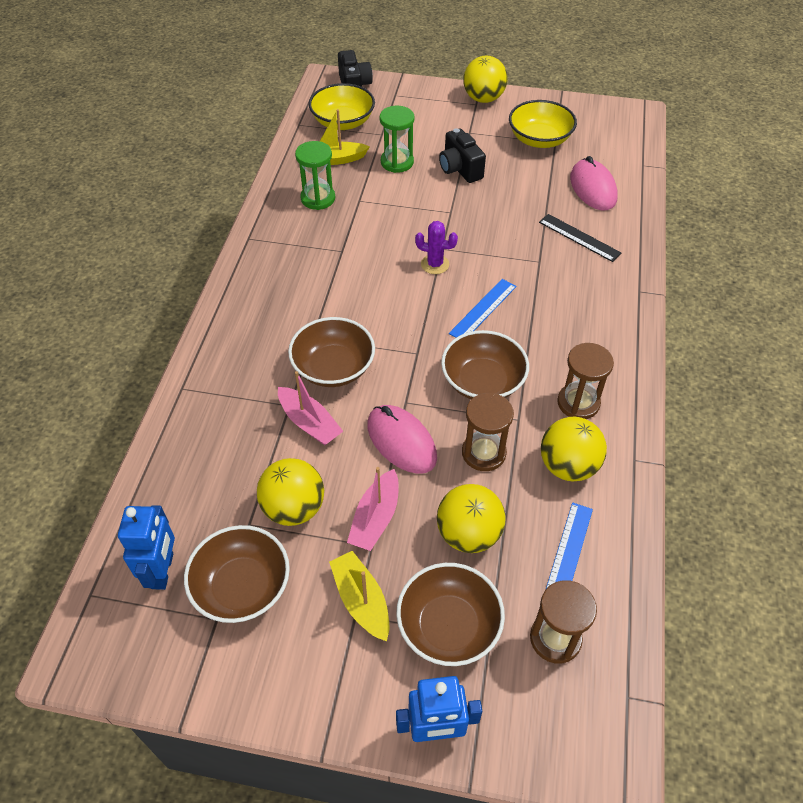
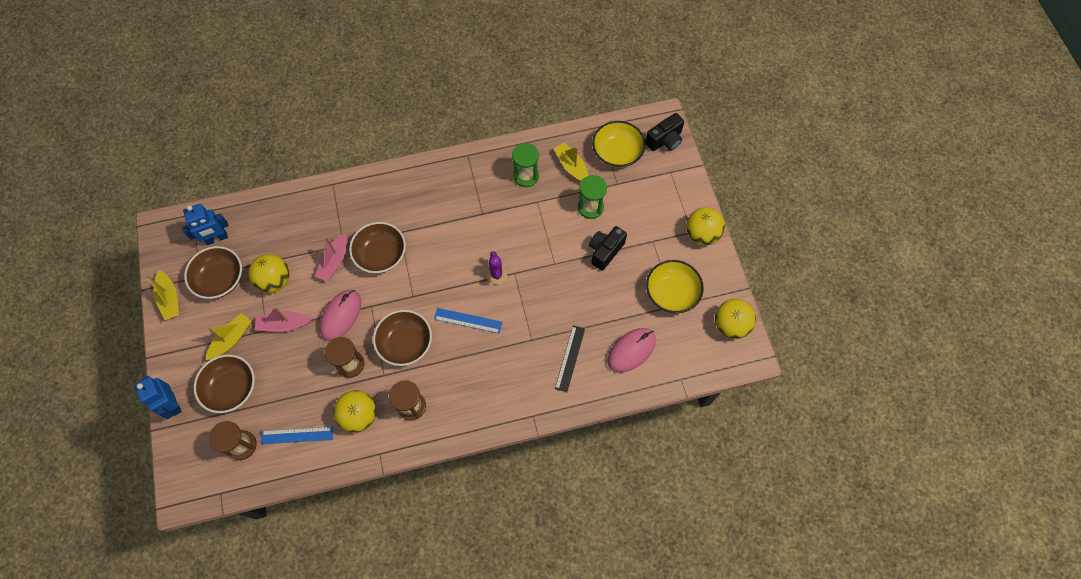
camera: 65 degrees right, 15 degrees up
(229, 680) = (170, 299): none -> yellow boat
(468, 534) = (291, 377): yellow ball -> yellow ball (730, 325)

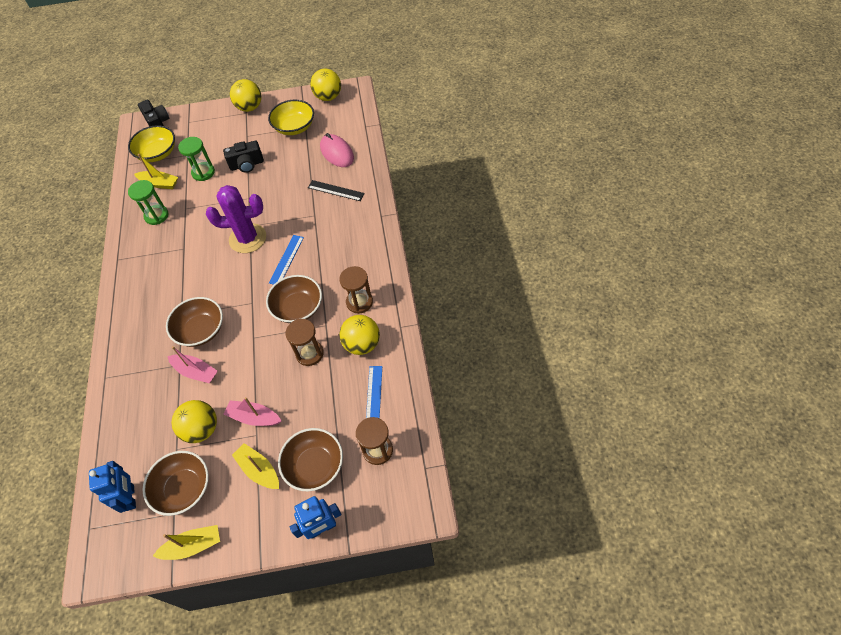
camera: 80 degrees left, 10 degrees down
(284, 324) = (254, 417): pink boat -> pink boat turned 105 degrees clockwise
(341, 316) = (257, 364): pink mouse -> none
(496, 274) = (248, 238): purple cactus -> purple cactus, size x1.98
(571, 167) = (159, 183): yellow boat -> yellow boat turned 135 degrees counterclockwise
(605, 251) = (247, 165): black camera -> black camera turned 60 degrees counterclockwise

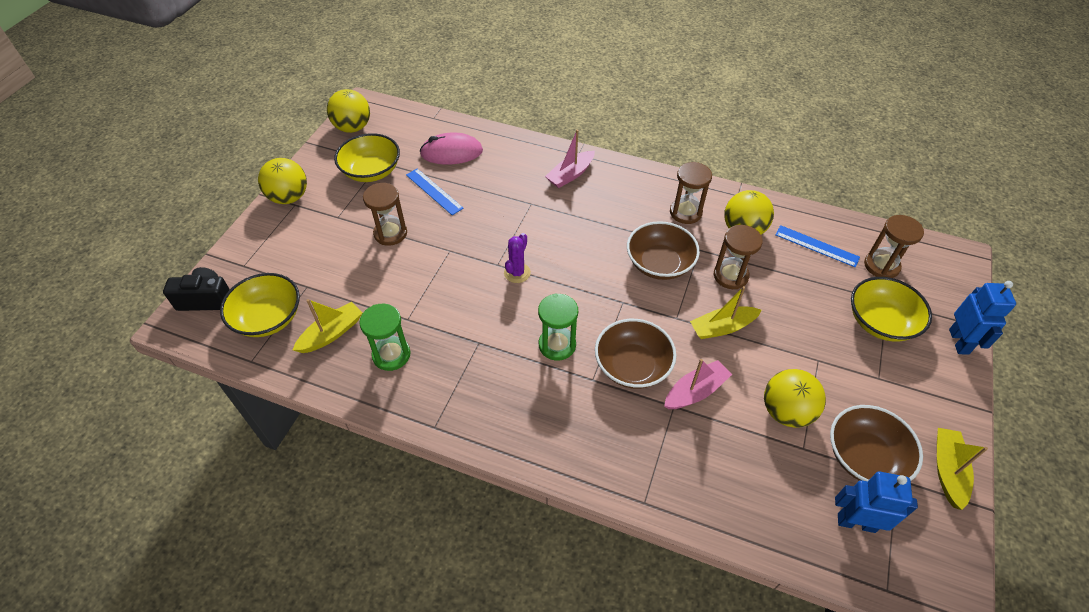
camera: 65 degrees left, 5 degrees down
(203, 172) = (359, 280): green hourglass -> green hourglass (557, 345)
(247, 165) = (390, 233): black camera -> brown hourglass
(248, 238) = (517, 273): purple cactus -> purple cactus, size x0.51
(254, 417) = (793, 354): pink boat -> pink boat (570, 175)
(259, 470) = (867, 373): yellow boat -> yellow boat (722, 327)
(286, 260) = (580, 249): blue ruler -> blue ruler (434, 191)
(314, 466) = (880, 322): brown bowl -> yellow bowl
(336, 190) = (509, 174): black ruler -> none

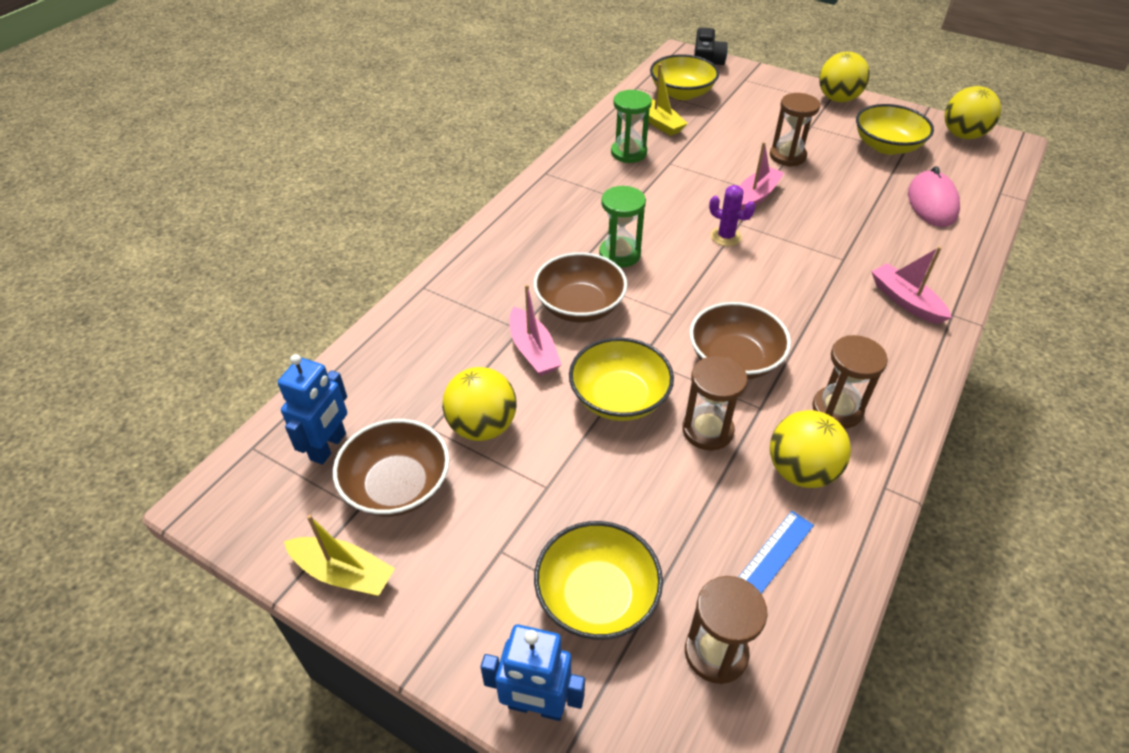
camera: 100 degrees right, 5 degrees down
(434, 191) = (857, 187): blue ruler -> none
(456, 254) = (755, 196): none -> pink boat
(722, 327) = (619, 398): yellow boat -> yellow bowl

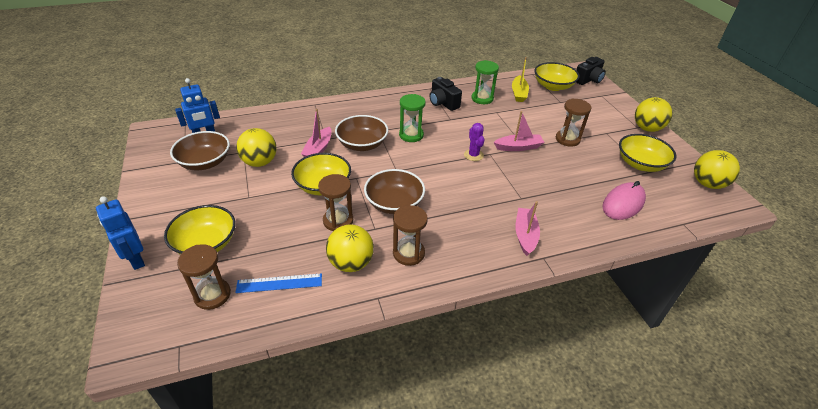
camera: 40 degrees right, 5 degrees down
(343, 573) = (151, 177): yellow boat -> none
(592, 185) = (443, 103): none -> black camera

